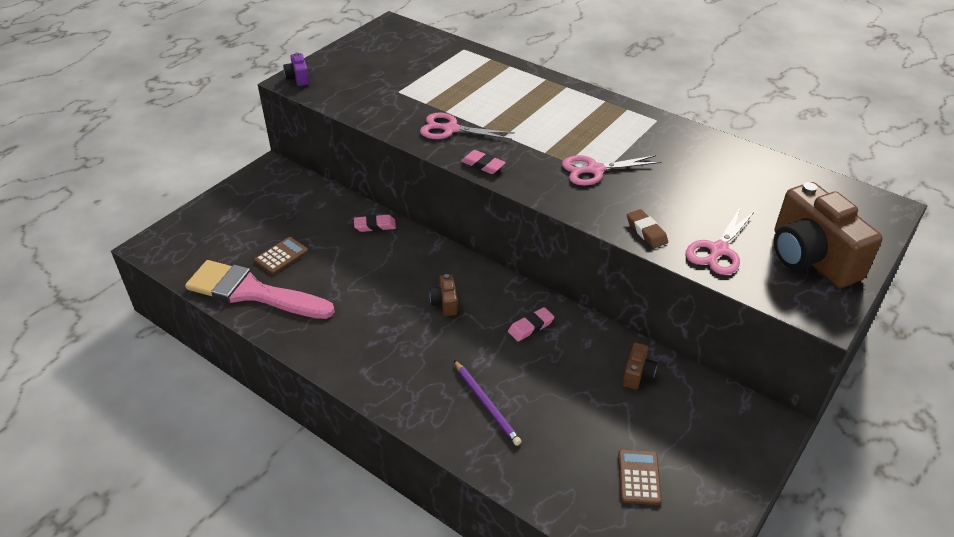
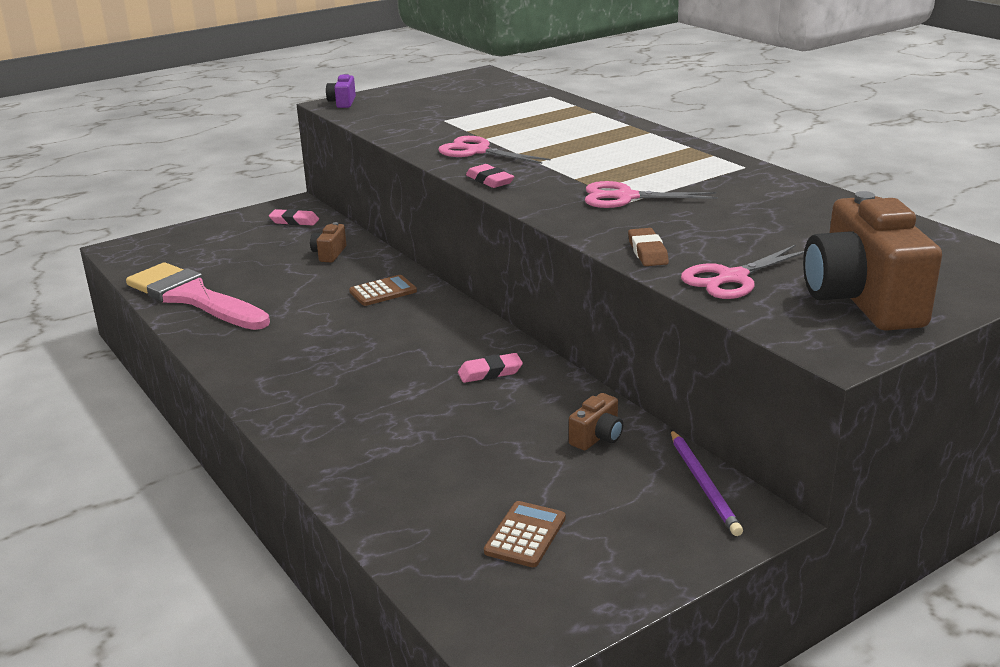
camera: 20 degrees right, 15 degrees down
(281, 256) = (248, 273): brown calculator -> brown calculator (383, 291)
(375, 226) = (371, 263): pink eraser -> pink eraser (294, 221)
(445, 303) = (401, 337): brown camera -> brown camera (329, 254)
(486, 404) = (380, 431): purple pencil -> purple pencil (703, 484)

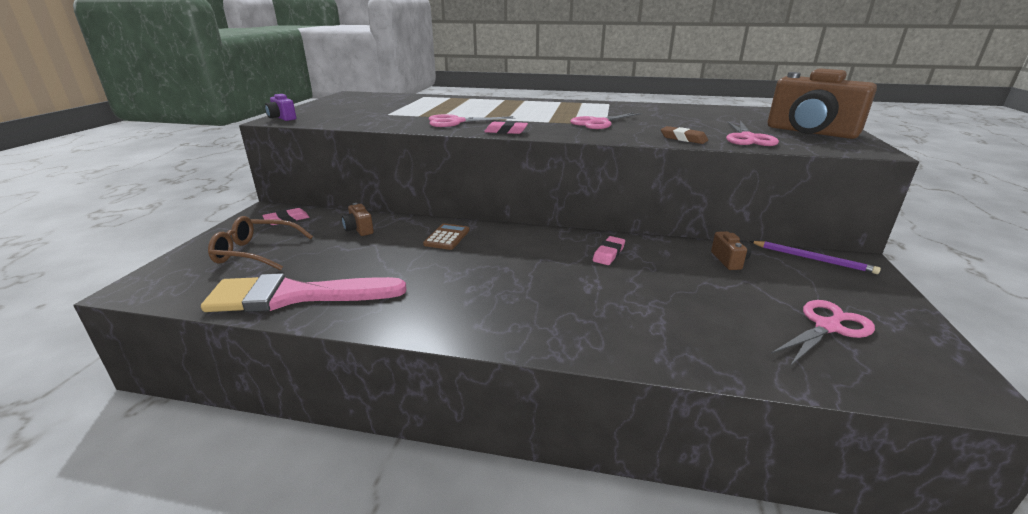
camera: 45 degrees left, 0 degrees up
(225, 247) = (255, 252): none -> brown glasses
(525, 535) = (827, 327): brown calculator -> pink scissors

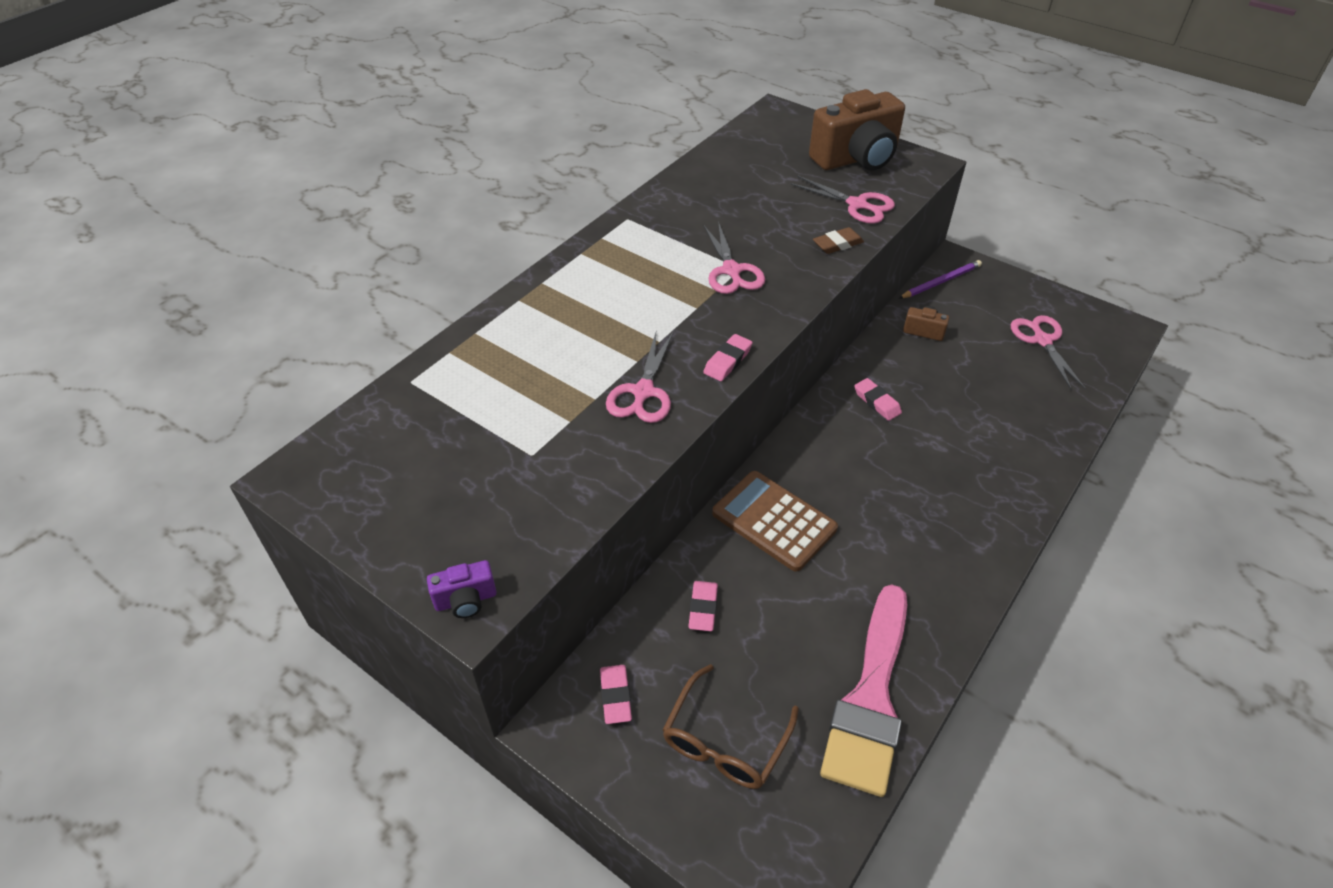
camera: 65 degrees left, 20 degrees up
(359, 229) = (703, 608): brown camera -> pink eraser
(447, 237) = (774, 521): brown calculator -> brown calculator, size x1.74

